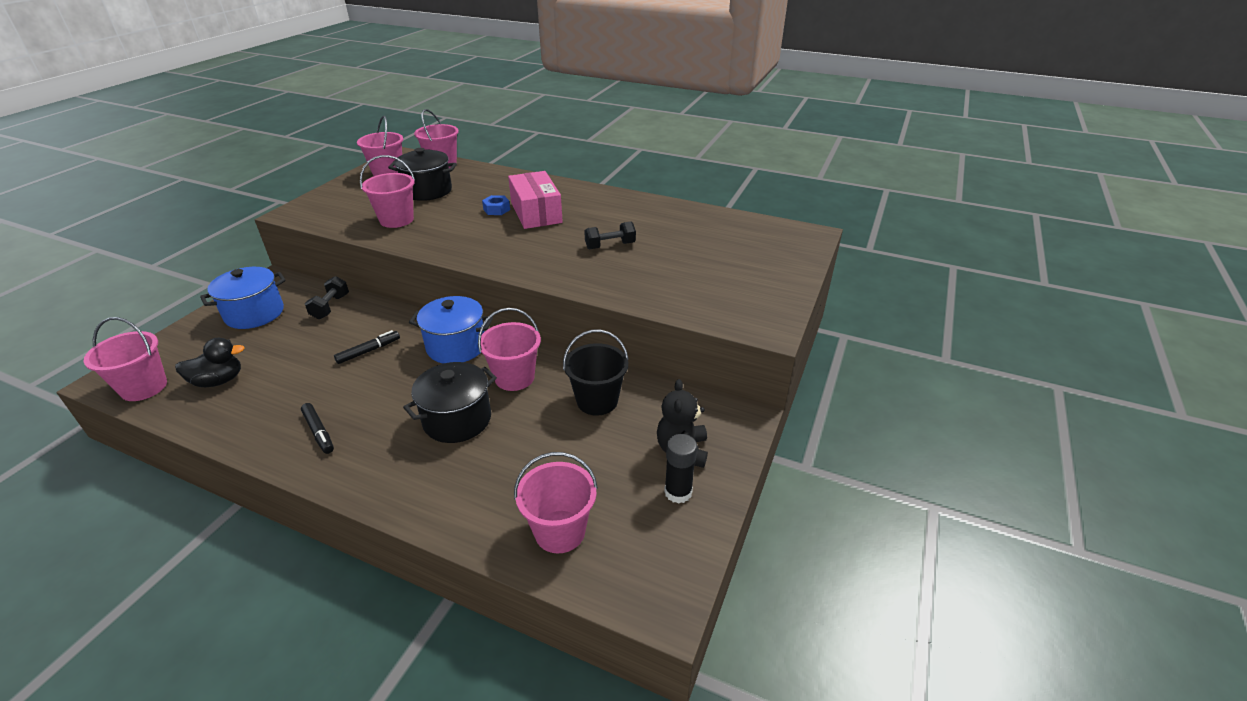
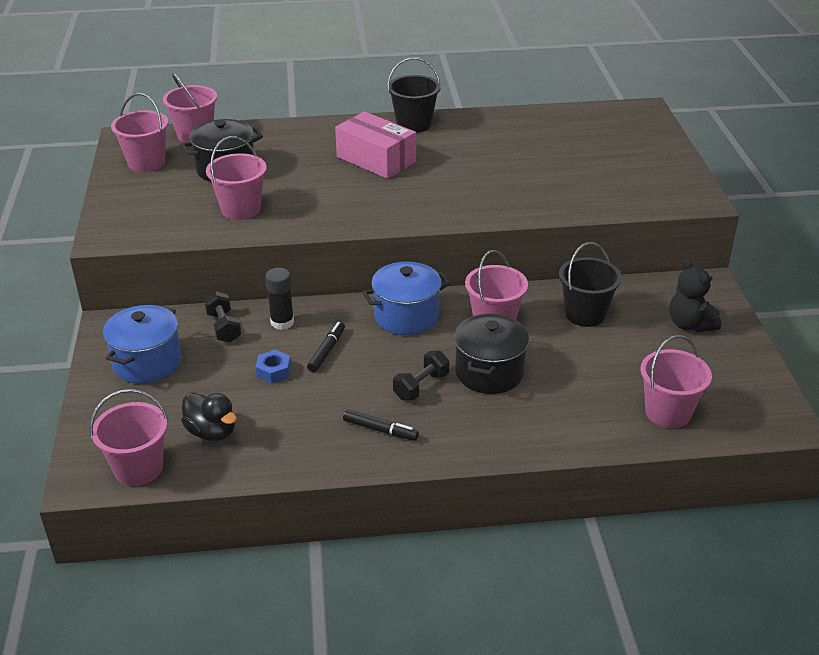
camera: 30 degrees left, 0 degrees up
(218, 381) = (212, 432): black duck -> black duck turned 90 degrees clockwise
(496, 209) = (331, 168): blue nut -> blue nut (273, 371)
(599, 195) = (414, 124): none -> black bucket
(610, 246) = (489, 171): black dumbbell -> black dumbbell (421, 386)
(678, 492) = (718, 353): black glue stick -> black glue stick (282, 322)

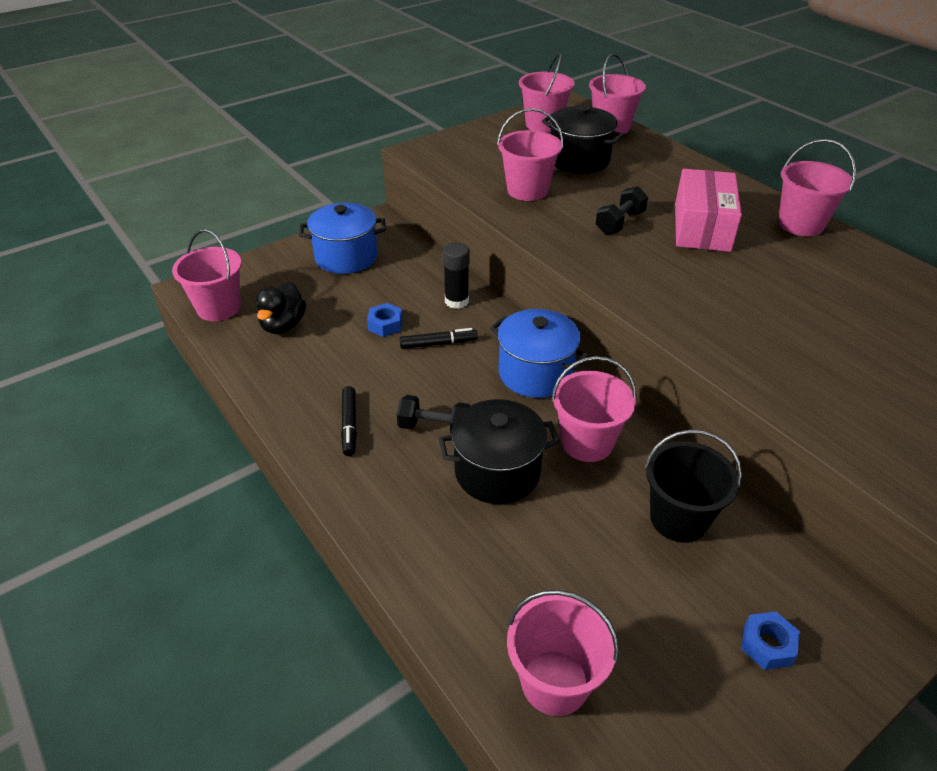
camera: 60 degrees right, 5 degrees up
(224, 327) = (422, 273): black dumbbell -> black dumbbell (619, 223)
(414, 124) = (800, 224): black bucket -> pink bucket
(690, 324) = (767, 645): black teddy bear -> blue nut

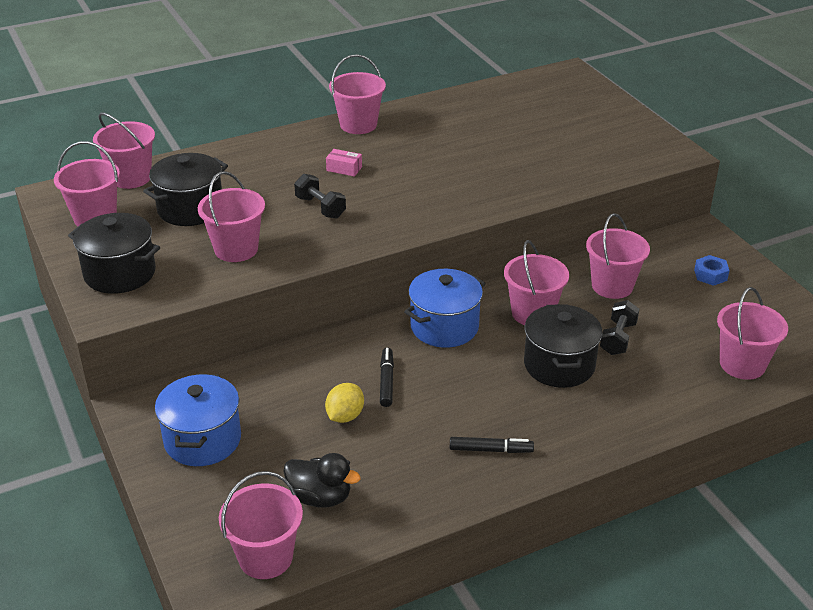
camera: 80 degrees left, 5 degrees down
(385, 325) = (345, 416): blue nut -> yellow lemon
(434, 427) = (503, 395): black dumbbell -> black dumbbell (618, 338)
(456, 301) = (321, 362): black glue stick -> none
(472, 147) = (120, 273): none -> black pot
(678, 518) = (612, 286): black bucket -> pink bucket
(702, 227) = (344, 169): pink box -> pink box, size x0.42

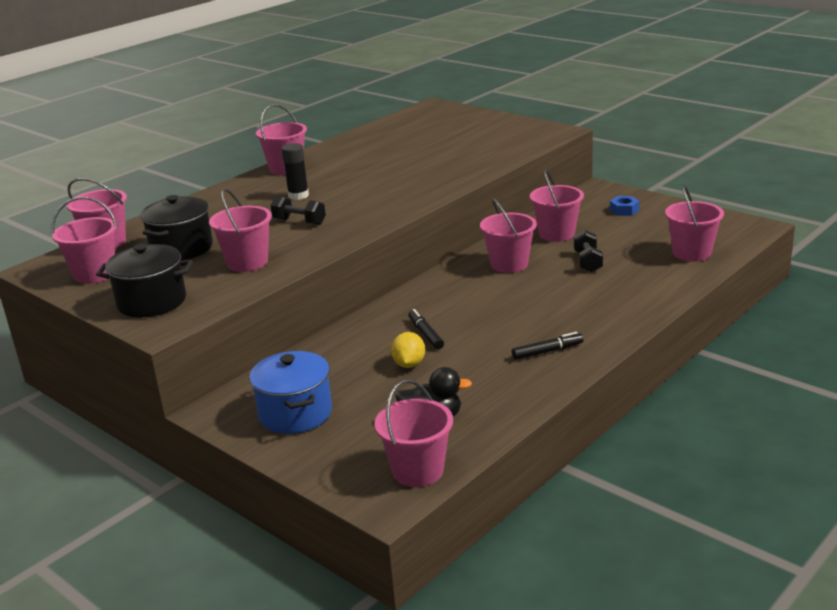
camera: 20 degrees left, 10 degrees down
(344, 169) = (298, 196): pink box -> black glue stick
(444, 327) = (445, 290): blue pot -> none
(559, 365) = (556, 288): black pot -> none

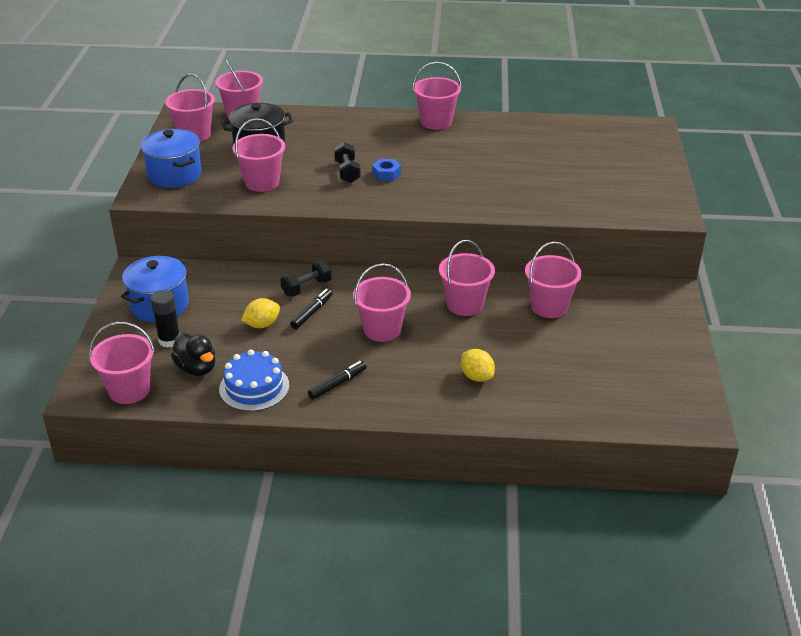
camera: 50 degrees right, 10 degrees up
(152, 302) = (174, 175): black pot -> blue pot
(298, 196) = (392, 150): black glue stick -> black glue stick (169, 340)
(501, 395) = (254, 387): none -> blue cake
(547, 351) = (337, 384): black marker -> black marker turned 75 degrees counterclockwise
(588, 262) = (512, 345): black dumbbell -> black dumbbell (306, 288)
(610, 288) = (476, 376): none -> yellow lemon
(624, 210) = (642, 326): blue nut -> blue nut (386, 174)
(691, 253) = (595, 400): pink bucket -> pink bucket (382, 329)

